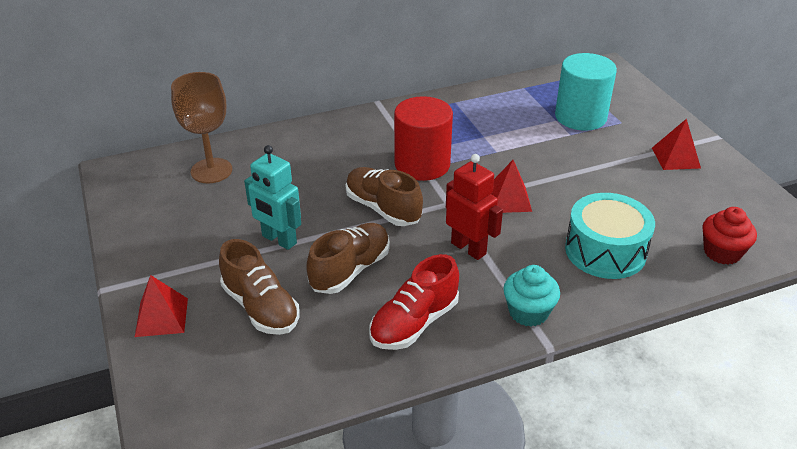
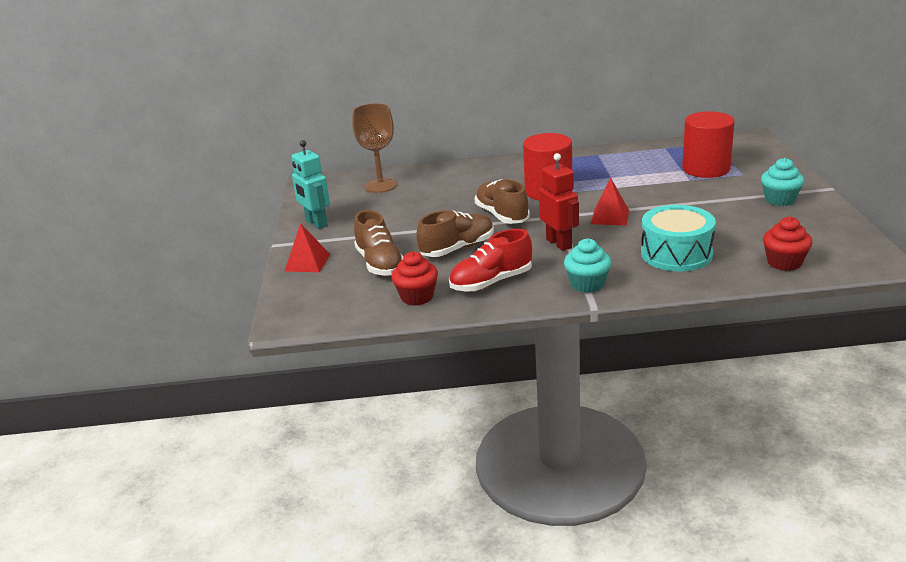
camera: 20 degrees right, 10 degrees down
(279, 240) = (412, 228): turquoise robot -> turquoise robot (316, 223)
(331, 361) = (417, 297): none -> red cupcake
(580, 117) = (706, 169): turquoise cylinder -> red cylinder
(675, 157) = (780, 200): red pyramid -> turquoise cupcake

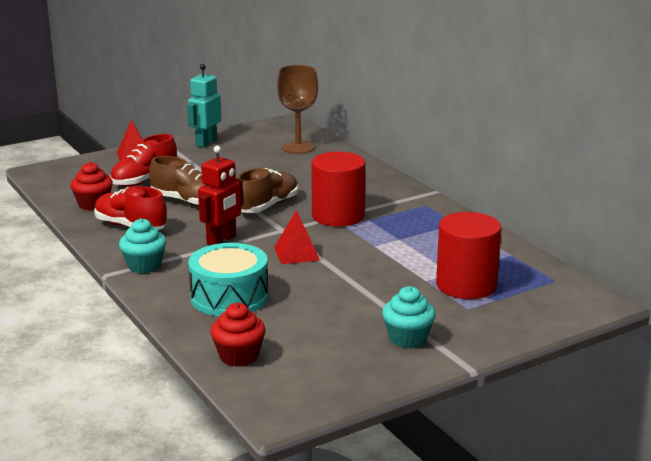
camera: 60 degrees right, 5 degrees down
(380, 264) = (144, 180): brown shoe -> red shoe

